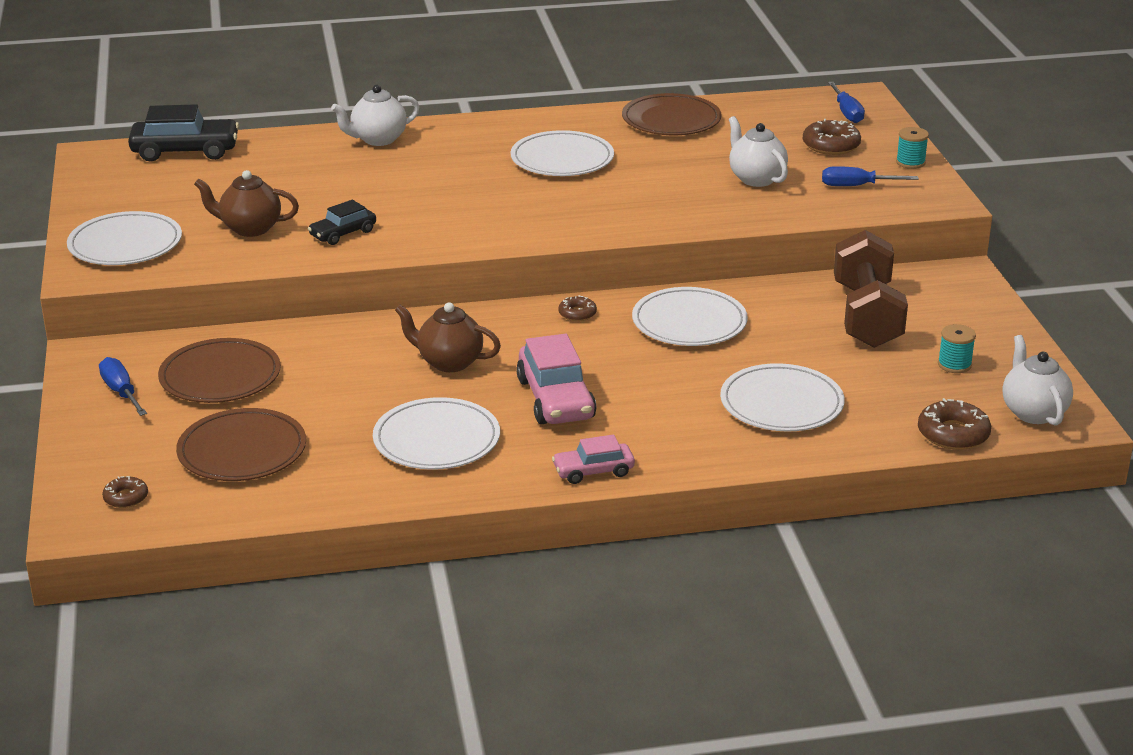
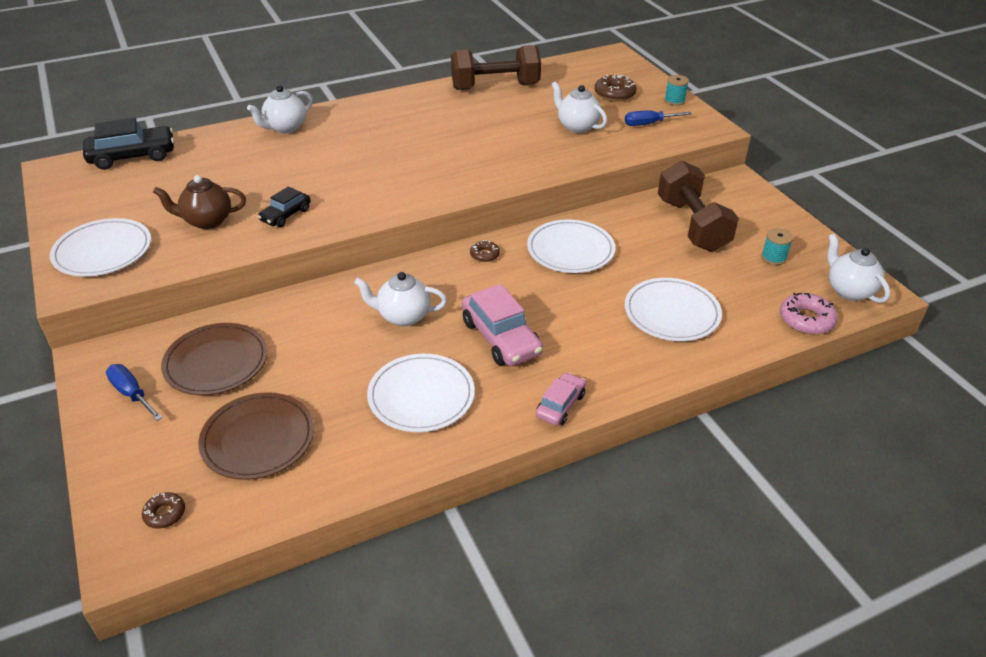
camera: 15 degrees left, 10 degrees up
(449, 362) = (403, 316): brown teapot -> white teapot
(562, 159) = (431, 127): white plate -> none
(593, 471) = (560, 405): pink car -> pink car turned 150 degrees clockwise
(671, 120) = (495, 87): brown plate -> brown dumbbell
(847, 112) = (612, 68): blue screwdriver -> none
(953, 434) = (806, 320): brown donut -> pink donut

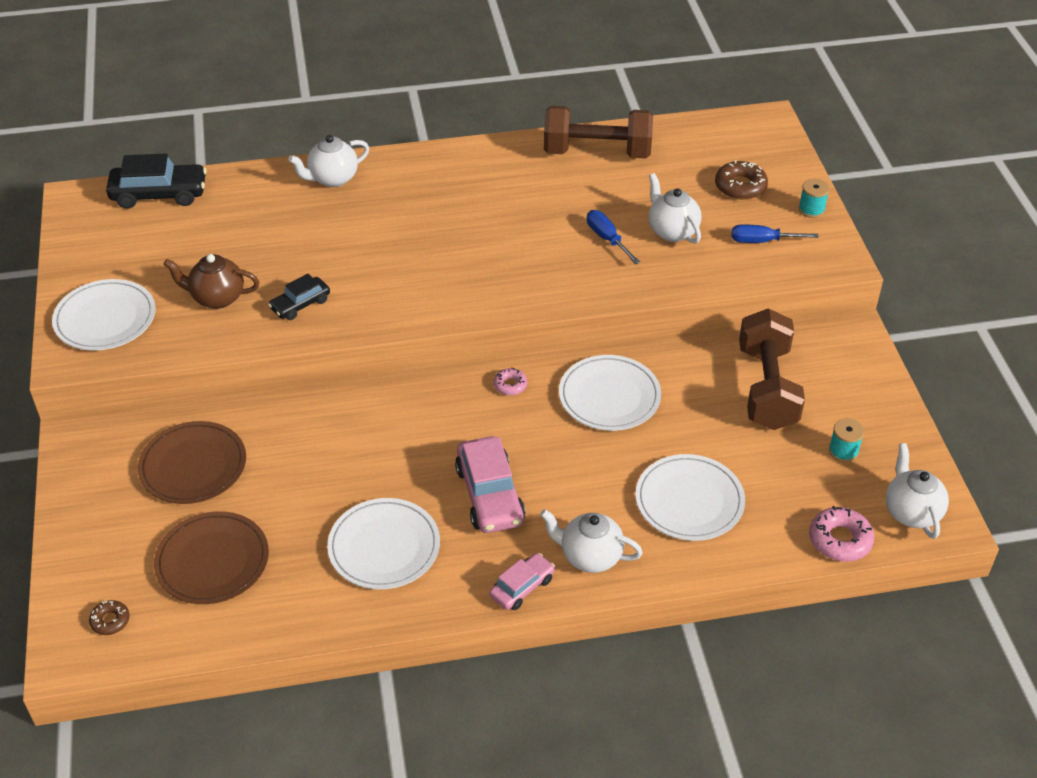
camera: 15 degrees right, 5 degrees up
(132, 394) = (106, 486): blue screwdriver -> blue screwdriver (607, 239)
(403, 316) = (396, 448): white teapot -> white teapot (590, 556)
(484, 255) = (510, 385): brown donut -> pink donut

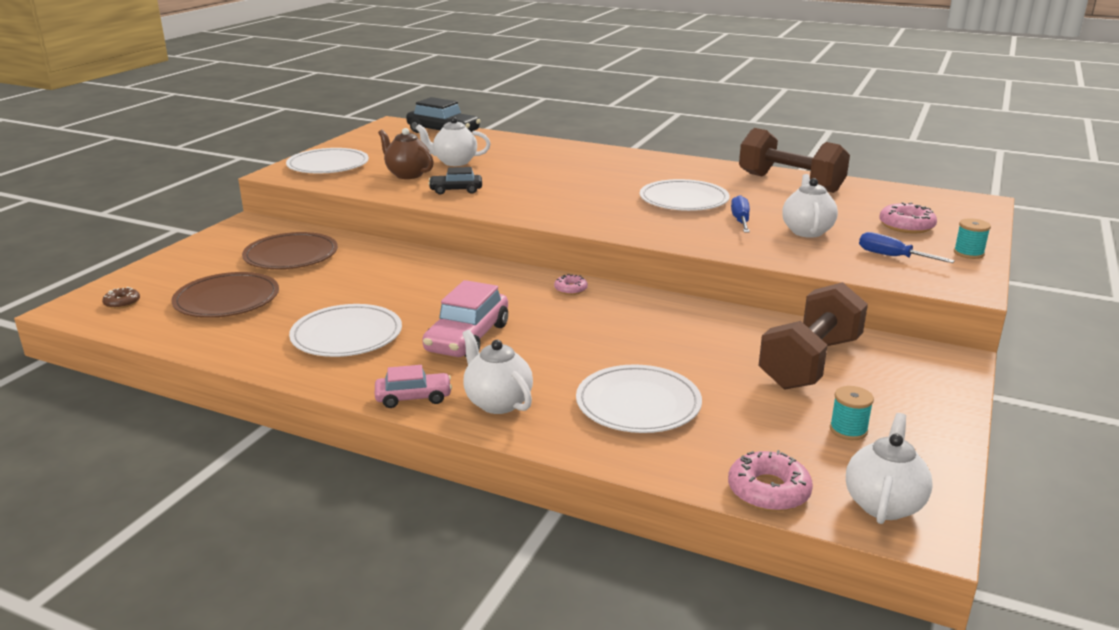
camera: 35 degrees right, 20 degrees down
(332, 179) = (564, 150): white teapot -> white teapot (454, 162)
(609, 396) = (647, 320): white plate -> white plate (683, 200)
(740, 186) = (906, 226): brown donut -> pink donut

